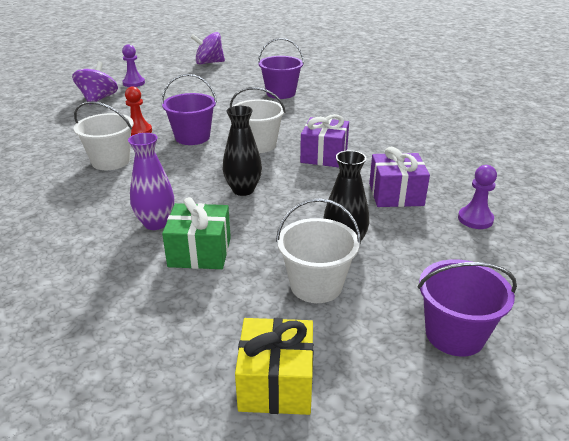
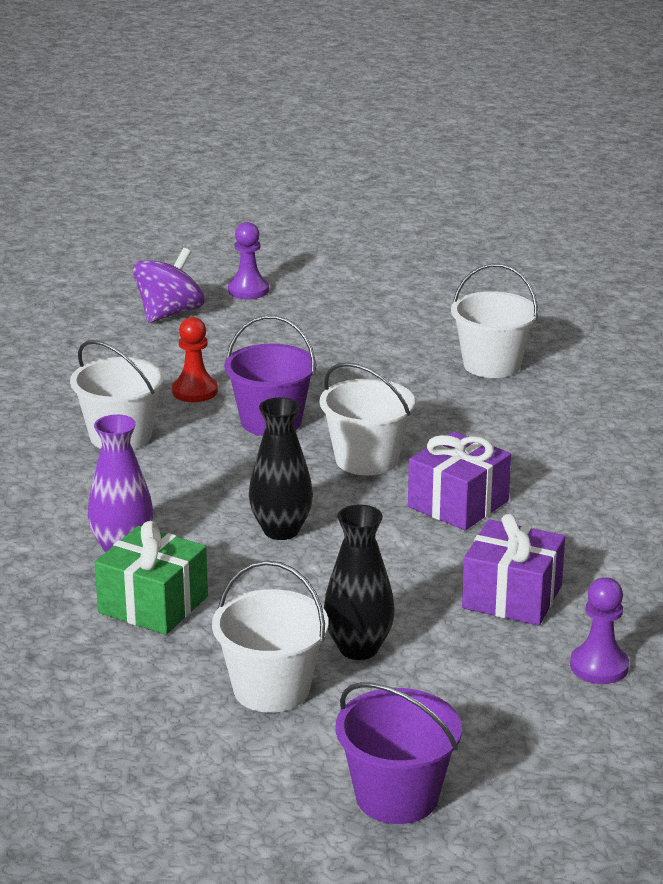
camera: 25 degrees right, 5 degrees down
(209, 63) = (413, 269): purple spinning top -> none
(276, 383) = (131, 778): yellow gift -> none
(281, 93) = (491, 365): purple bucket -> white bucket

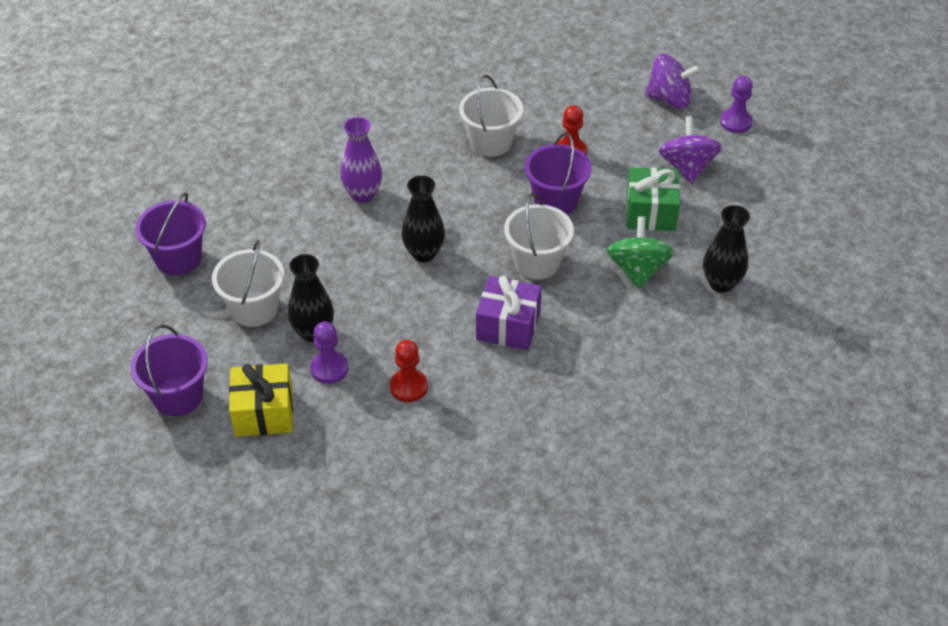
camera: 65 degrees right, 20 degrees up
(102, 738) = (178, 259): none -> purple bucket
(153, 604) = (313, 229): green gift -> green gift (650, 212)
(293, 334) = (687, 167): none -> purple spinning top
(431, 403) = (637, 270): none -> green spinning top
(482, 723) = (264, 413): none -> yellow gift
(491, 365) = (721, 283): white bucket -> black vase
(512, 597) = (408, 387): purple gift -> red pawn
(599, 666) = (351, 452): purple pawn -> purple pawn (329, 368)

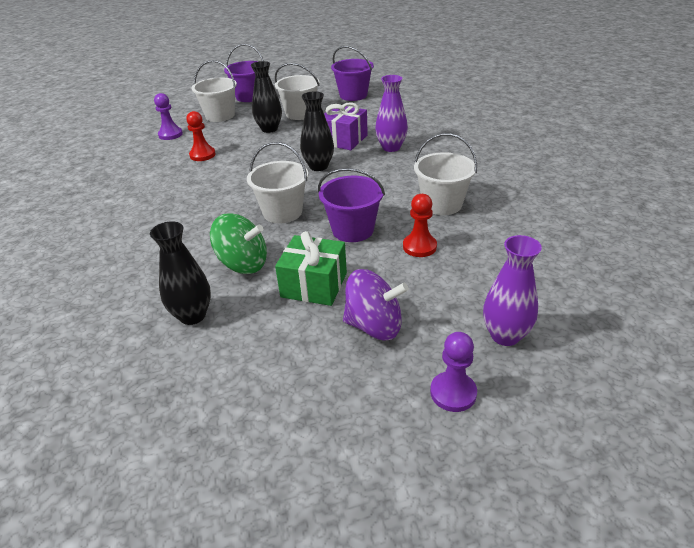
camera: 105 degrees right, 10 degrees down
(264, 413) = (220, 116): yellow gift -> white bucket
(329, 368) = (237, 132): purple pawn -> purple pawn (170, 134)
(508, 326) = (226, 193): purple gift -> purple gift (344, 140)
(669, 99) = (505, 335): purple spinning top -> purple vase

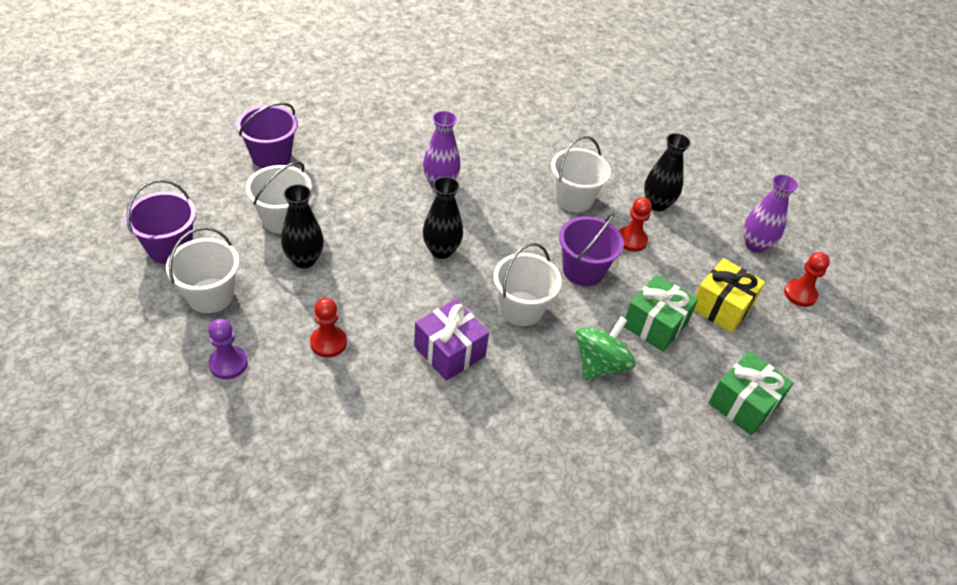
camera: 75 degrees left, 10 degrees up
(192, 315) = (664, 420): black vase -> black vase (657, 204)
(238, 369) = (743, 404): none -> green gift
(344, 140) = (391, 209): purple gift -> purple gift (449, 351)
(374, 326) = (721, 306): purple spinning top -> yellow gift
(453, 393) = (800, 294): purple pawn -> red pawn

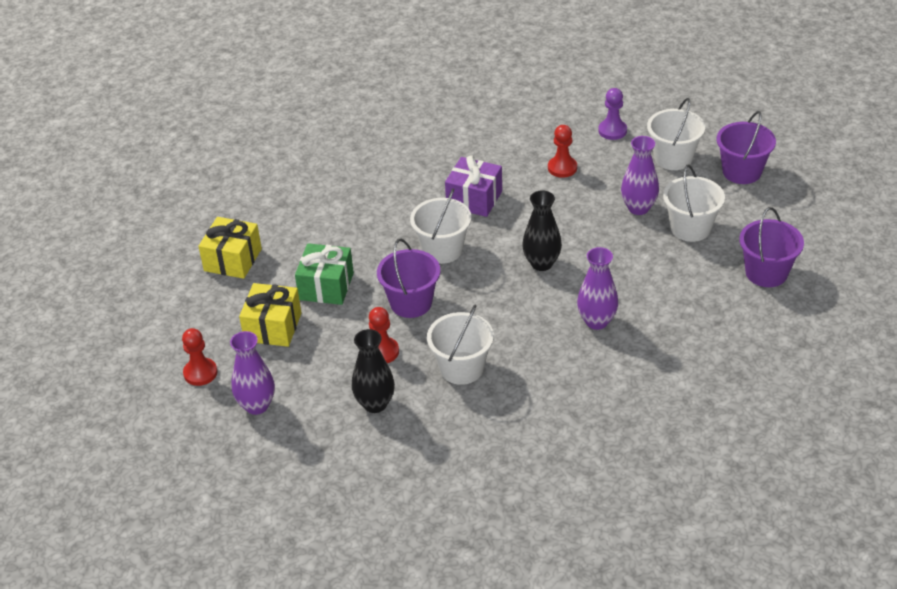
camera: 160 degrees right, 5 degrees down
(304, 260) = (638, 208): black vase -> purple vase
(599, 364) = (357, 238): green spinning top -> none
(743, 404) = (233, 260): green gift -> yellow gift

